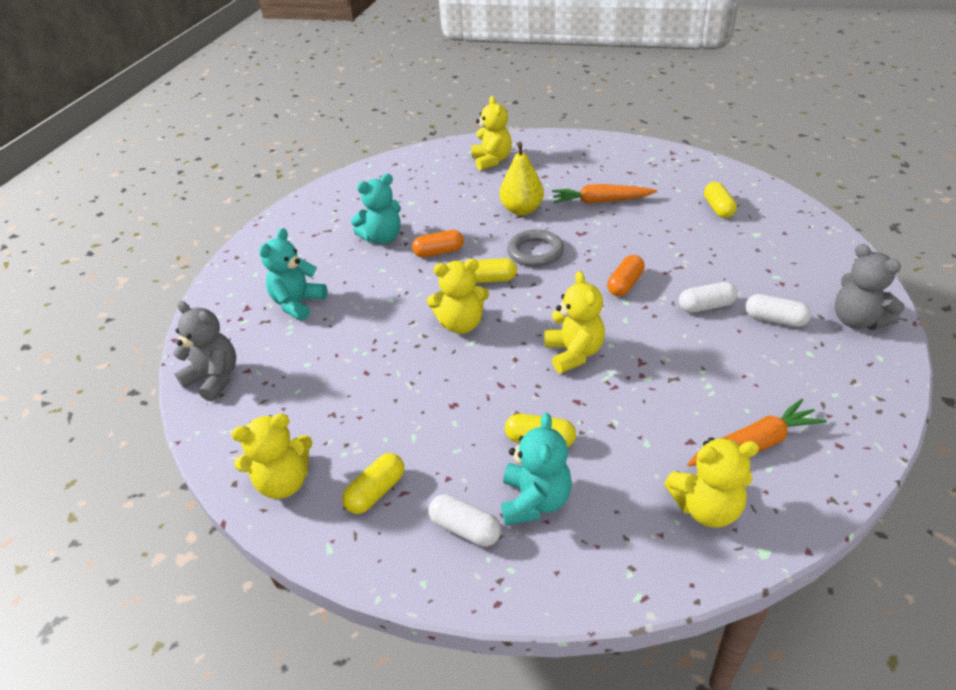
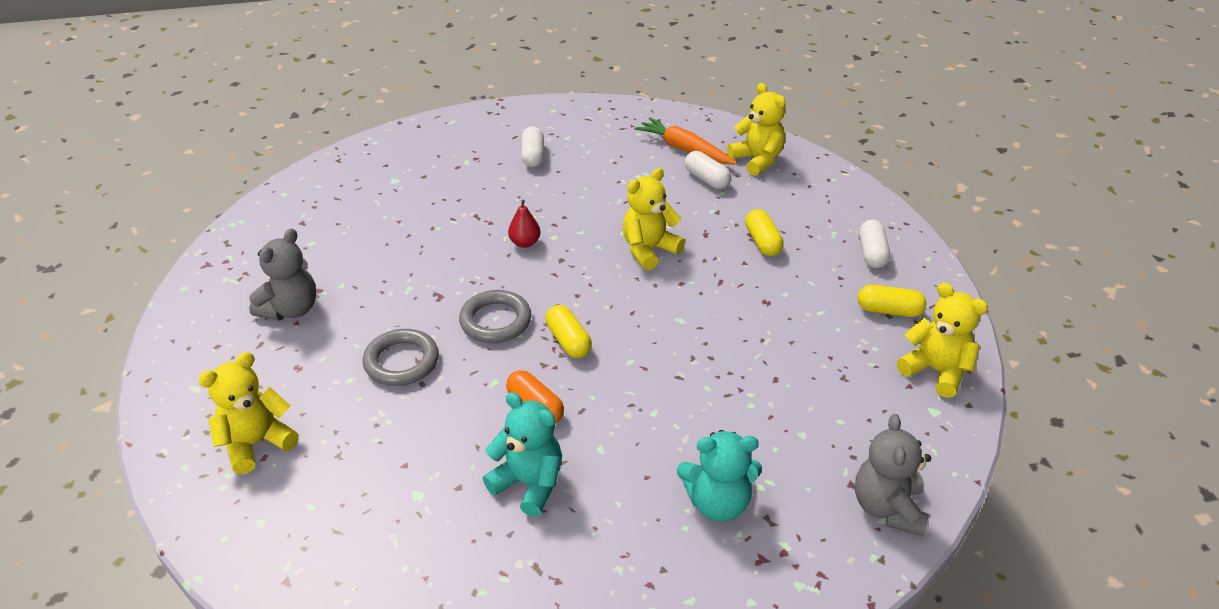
camera: 120 degrees left, 0 degrees up
(461, 324) = (657, 336): yellow teddy bear -> none
(522, 210) = (401, 361): yellow pear -> grey ring
(535, 501) = (819, 229): turquoise teddy bear -> none
(601, 201) = (358, 297): orange carrot -> none
(625, 284) = (525, 243): orange capsule -> red pear
(706, 306) = (534, 191): white capsule -> white capsule (706, 179)
(718, 208) = (348, 209): yellow capsule -> none
(857, 320) = (512, 121): grey teddy bear -> grey teddy bear (291, 309)

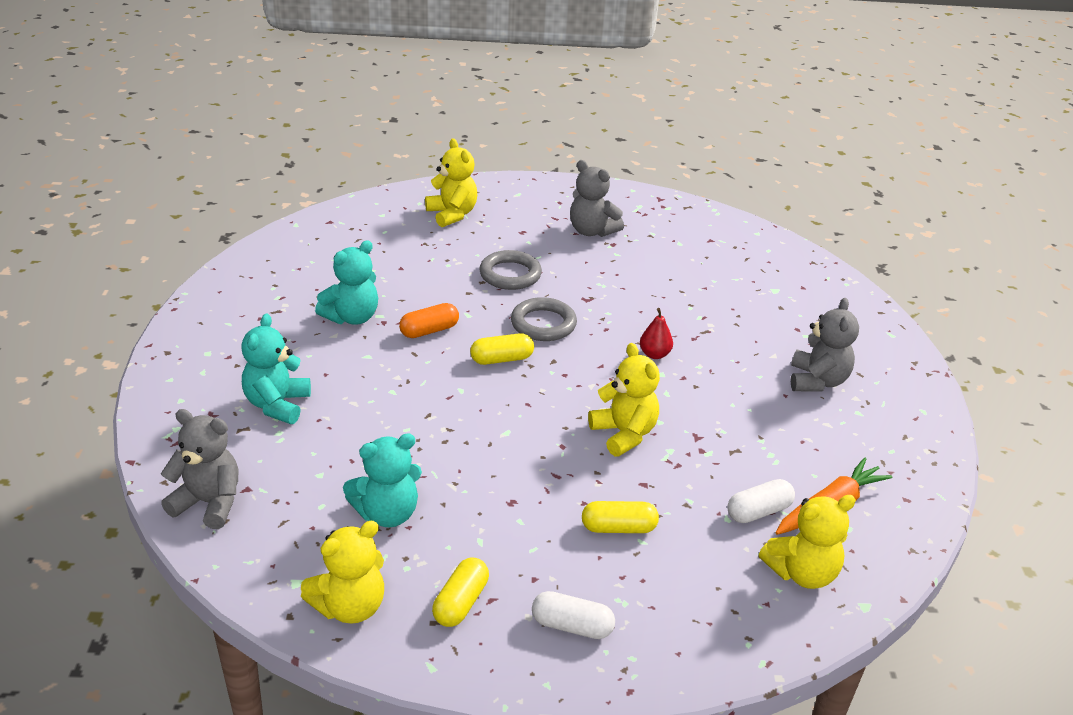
camera: 100 degrees right, 5 degrees down
(533, 156) = (817, 381): white capsule -> grey teddy bear
(824, 374) = (387, 513): none -> turquoise teddy bear

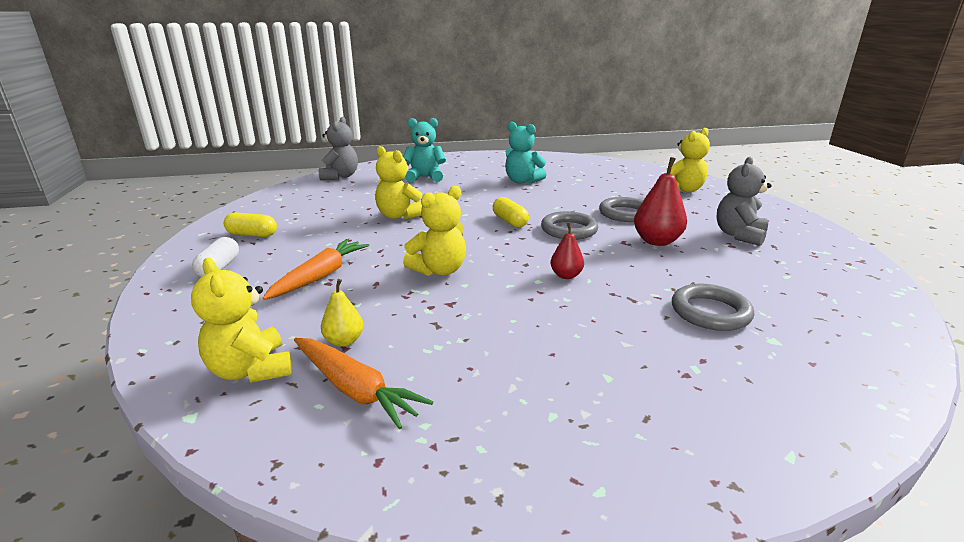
camera: 80 degrees right, 10 degrees down
(350, 607) = (256, 210): yellow teddy bear -> yellow teddy bear (399, 216)
(387, 513) = (334, 209): turquoise teddy bear -> none
(429, 330) = (526, 199): orange capsule -> none
(591, 280) = (656, 241): none -> red pear
(618, 528) = (320, 276): yellow capsule -> orange carrot
(733, 301) = (710, 312): none -> grey ring
(758, 511) = (344, 341): white capsule -> yellow pear
(817, 381) = (598, 377): grey teddy bear -> none

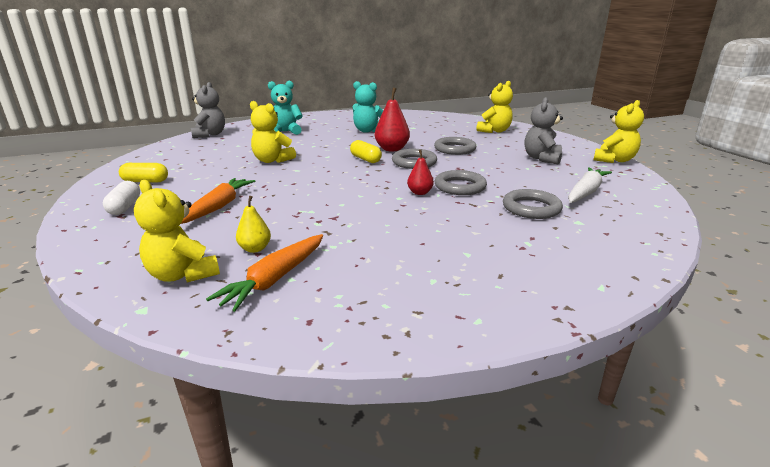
camera: 10 degrees left, 0 degrees up
(355, 389) = (275, 279): orange carrot -> orange carrot turned 90 degrees clockwise
(439, 270) = (318, 196): yellow teddy bear -> yellow teddy bear (614, 160)
(620, 270) = (460, 187): none -> grey ring
(656, 241) = (483, 166): red pear -> red pear (392, 149)
(792, 293) = (586, 192): none -> white carrot

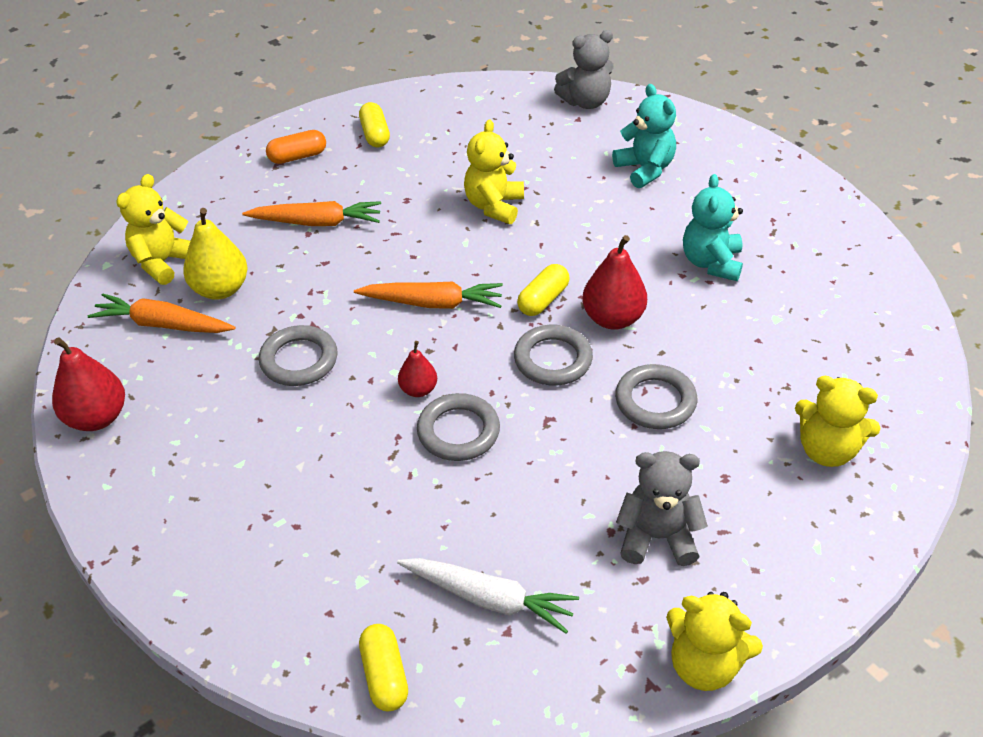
camera: 75 degrees right, 20 degrees up
(125, 207) = (297, 157): white capsule -> orange capsule
(255, 249) = (220, 289): yellow pear -> yellow pear, size x1.72
(344, 182) = (432, 303): none -> orange carrot
(382, 323) = (97, 417): none -> red pear
(531, 208) = (396, 523): grey ring -> grey ring (299, 360)
(649, 221) = (384, 675): none -> yellow capsule

